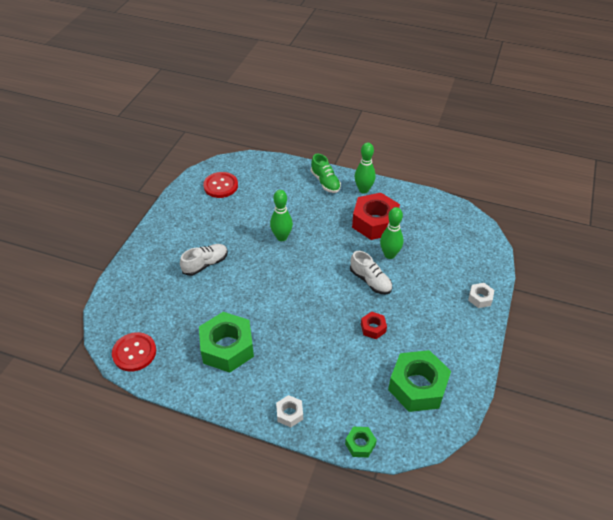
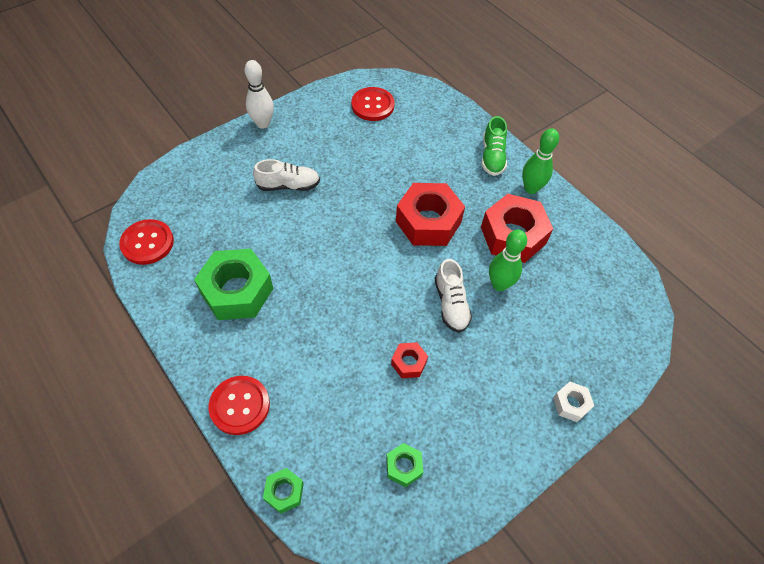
camera: 30 degrees right, 10 degrees up
(152, 233) = (263, 124): none -> white bowling pin
(282, 237) = (391, 197): green bowling pin -> none
(289, 414) = (240, 405): white nut -> red button
(317, 240) = (428, 222): none -> red nut
(417, 386) = (404, 466): green nut -> green nut, size x0.47

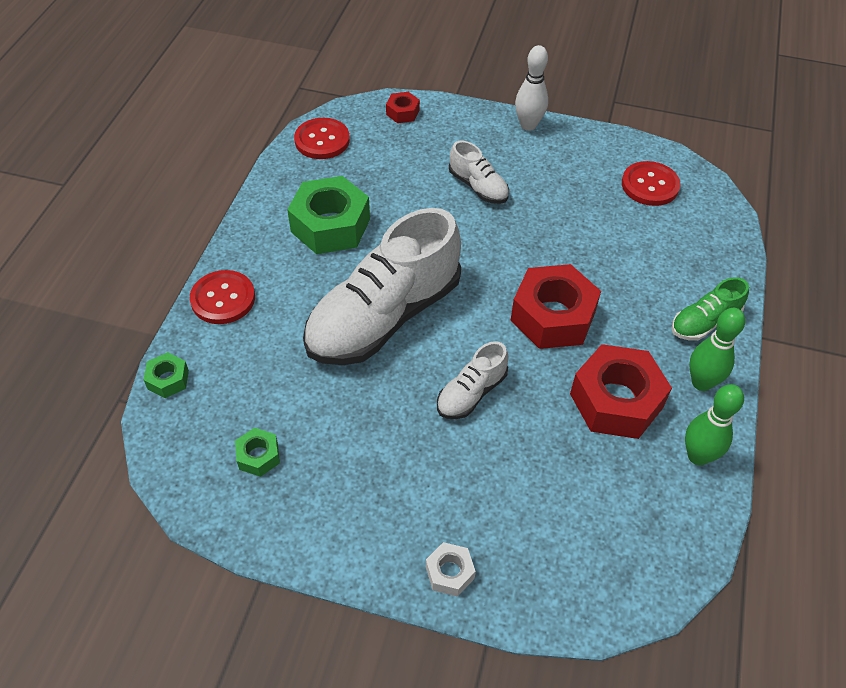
camera: 55 degrees right, 5 degrees down
(349, 312) = (384, 317): none -> white shoe
(408, 363) = (371, 396): red nut -> red nut (402, 112)
(499, 284) = (538, 423): green bowling pin -> green bowling pin (698, 456)

